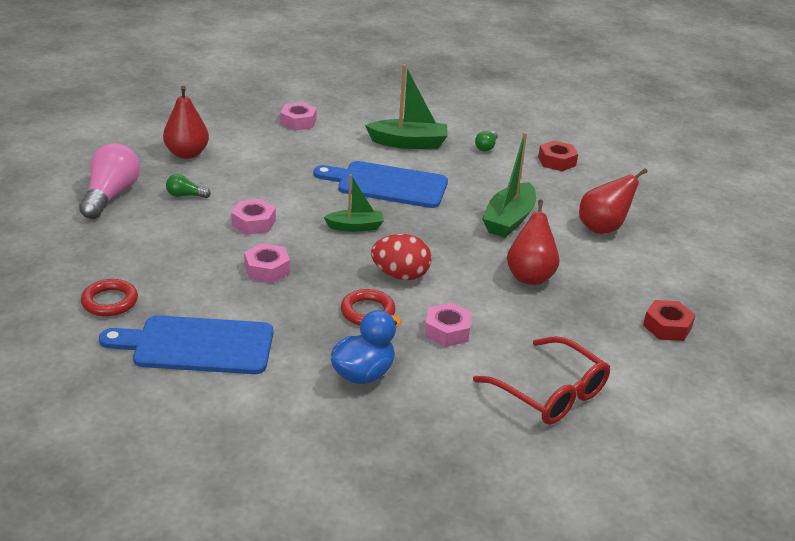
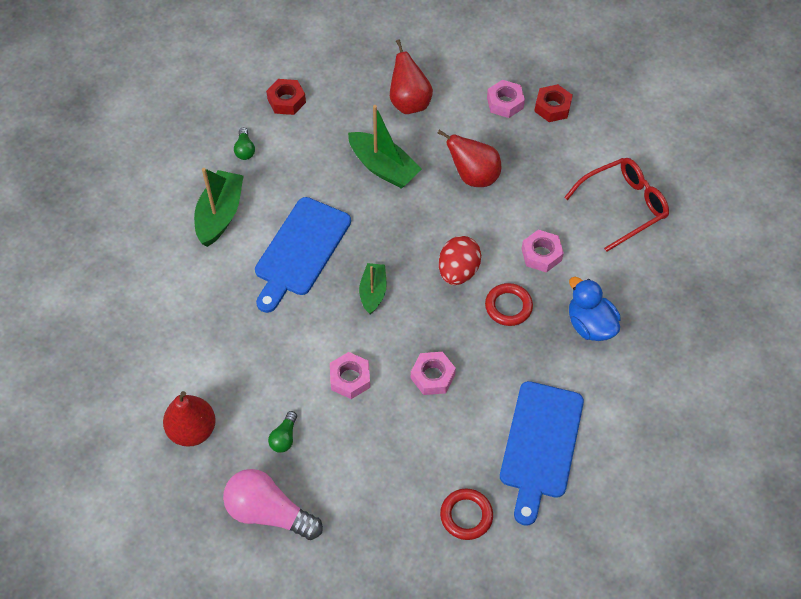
camera: 75 degrees left, 25 degrees up
(298, 122) = (144, 309): pink nut -> pink nut (505, 103)
(486, 147) = (245, 150): green light bulb -> green light bulb turned 45 degrees clockwise

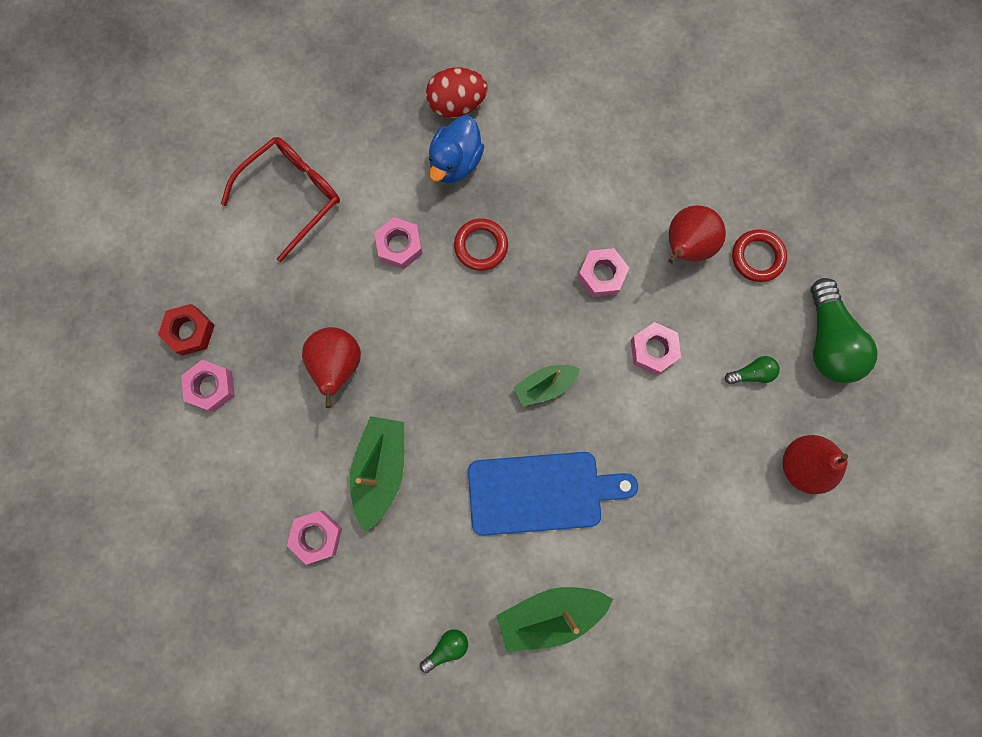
camera: 120 degrees left, 20 degrees up
(269, 512) = (827, 341): pink light bulb -> green light bulb
(286, 101) = (347, 646): red nut -> none
(365, 115) = (317, 536): none -> pink nut
(409, 103) = (270, 496): red pear -> red pear (685, 247)
(458, 271) = (469, 316): red egg -> red egg (457, 104)
(466, 515) = (716, 173): red ring -> red ring (757, 257)
(540, 445) = (609, 146): blue cutting board -> none
(622, 206) = (291, 196): red glasses -> red glasses turned 105 degrees clockwise

